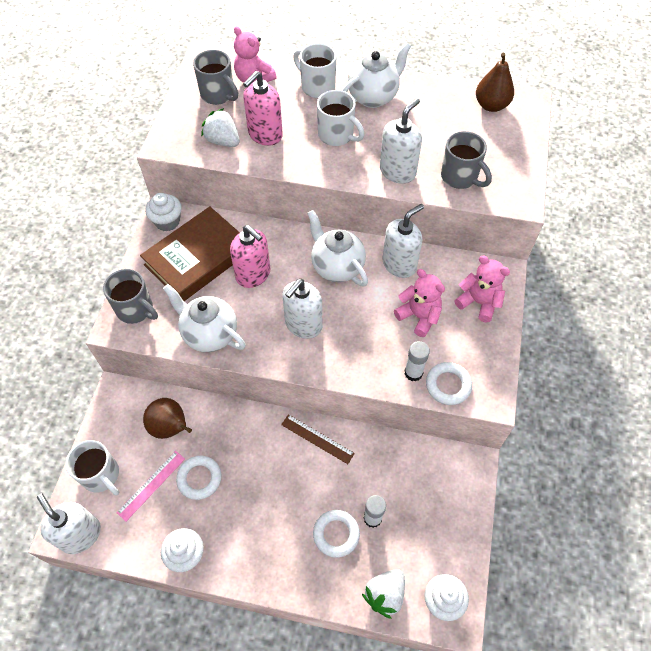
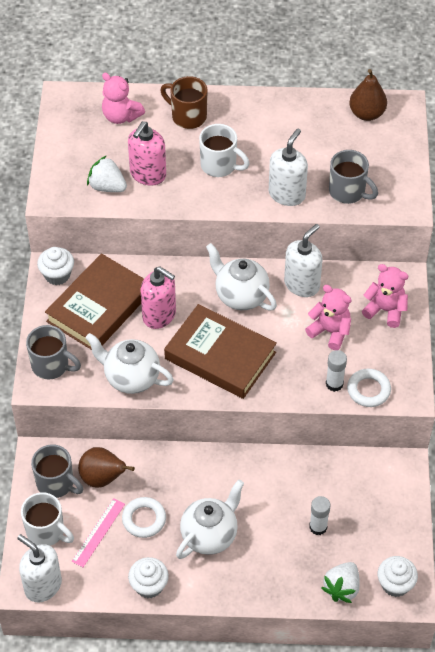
camera: 10 degrees left, 5 degrees down
(218, 95) = (89, 138): grey mug -> grey mug (56, 484)
(303, 325) = (220, 356): white soap dispenser -> brown book
(316, 87) = (187, 116): white mug -> brown mug
(317, 439) = (250, 466): brown ruler -> none
(336, 534) = (286, 546): white ring -> none
(373, 97) = (247, 120): white teapot -> white teapot (210, 535)

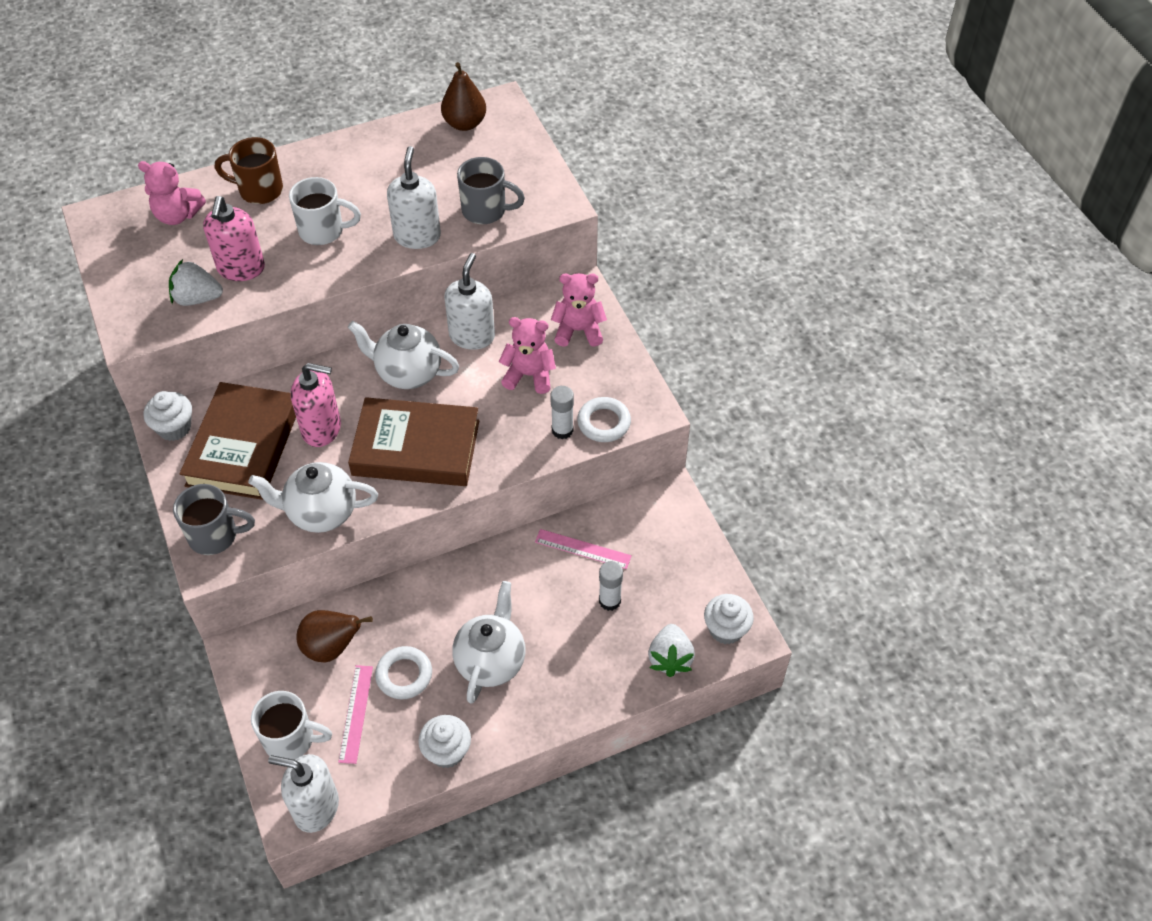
camera: 25 degrees left, 0 degrees up
(56, 484) = (277, 676): grey mug -> none
(317, 480) = (583, 549): none -> pink ruler

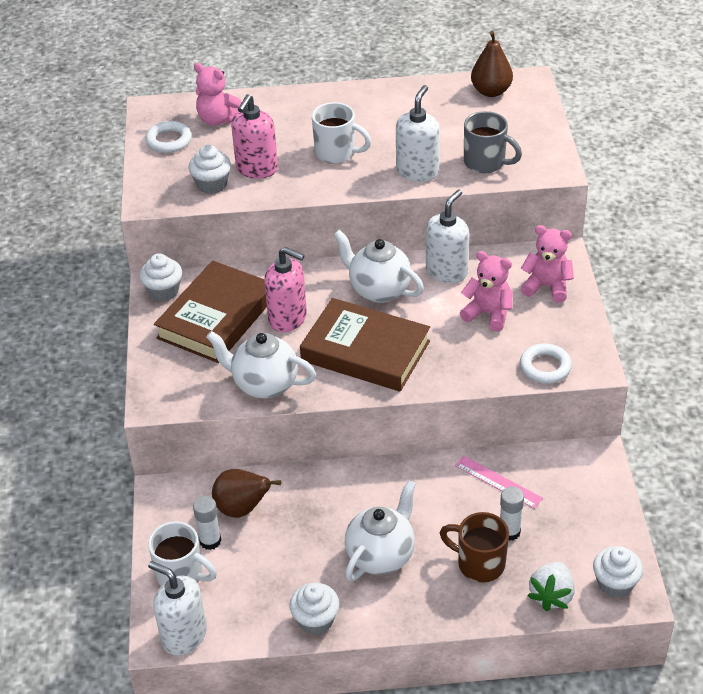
camera: 20 degrees right, 10 degrees down
(197, 298) = (212, 184): white strawberry -> white cupcake
(215, 535) = (168, 382): grey mug -> none
(259, 190) = (293, 112): brown mug -> brown mug (479, 563)
(356, 713) = (245, 568): pink ruler -> none
(404, 675) = (298, 547): white ring -> white ring (169, 141)
(562, 430) = (504, 365): white glue stick -> white glue stick (210, 541)

